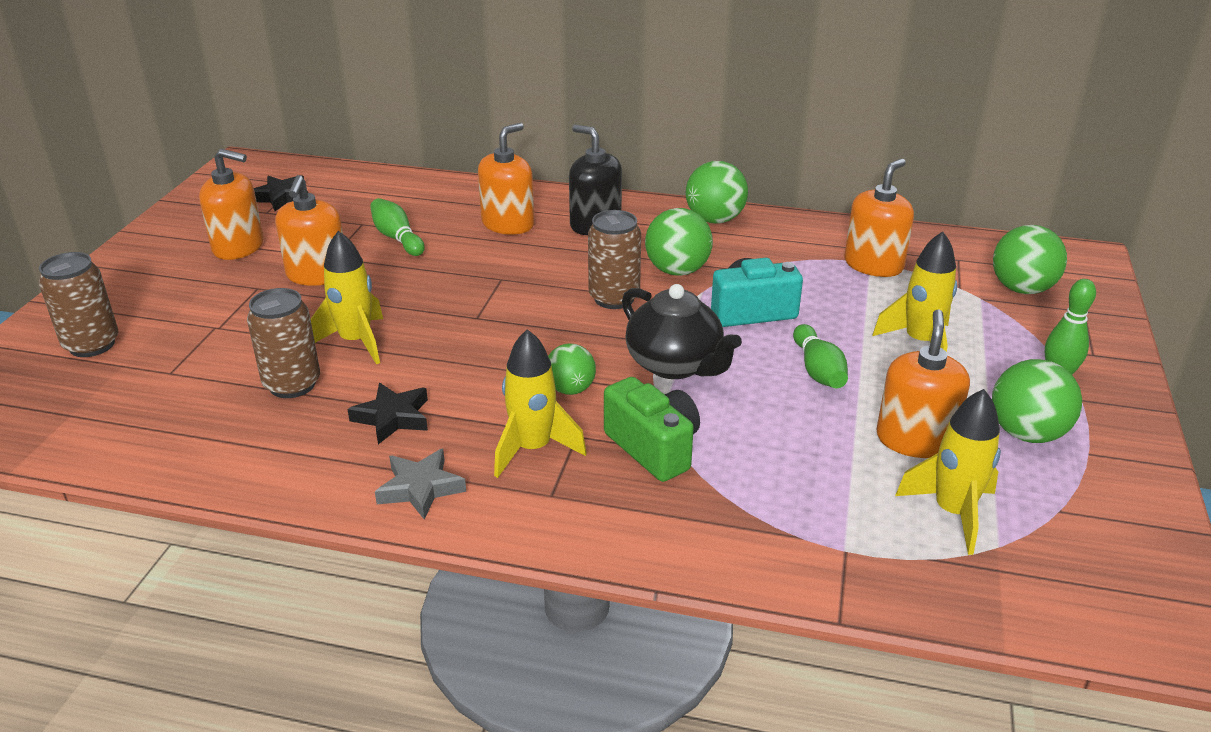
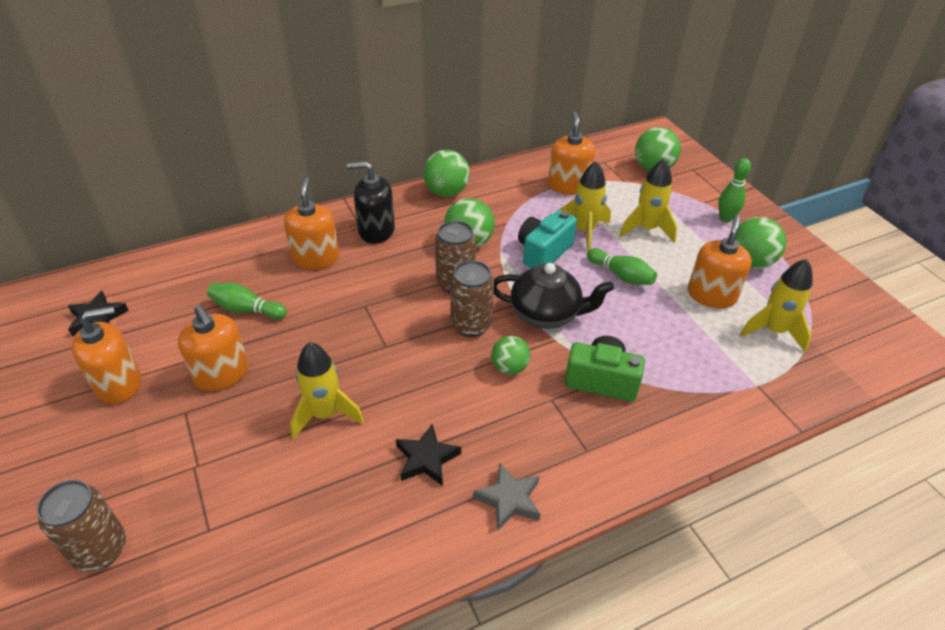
camera: 40 degrees left, 10 degrees up
(292, 384) = (322, 478): brown can -> brown can (471, 325)
(533, 449) = (539, 425): yellow rocket -> yellow rocket (584, 231)
(915, 440) = (711, 295): orange soap dispenser -> orange soap dispenser turned 45 degrees clockwise

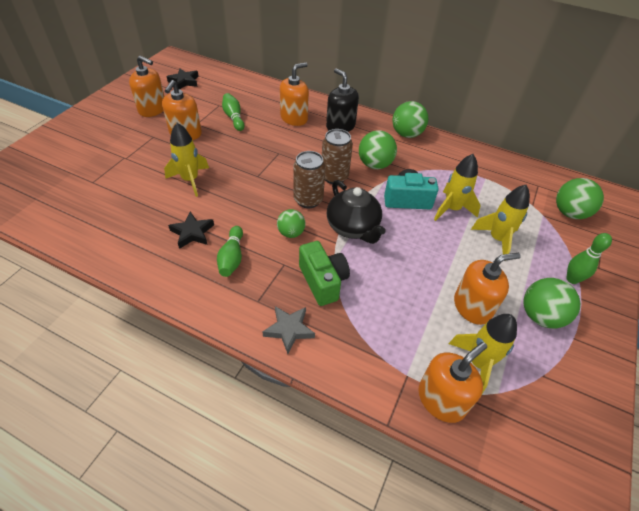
camera: 50 degrees right, 5 degrees up
(100, 549) = (61, 157): brown can -> none
(509, 499) = (191, 282): grey star -> grey star (289, 330)
(568, 186) = (487, 180): orange soap dispenser -> orange soap dispenser (441, 399)
(621, 275) = (432, 247): green bowling pin -> green bowling pin (232, 258)

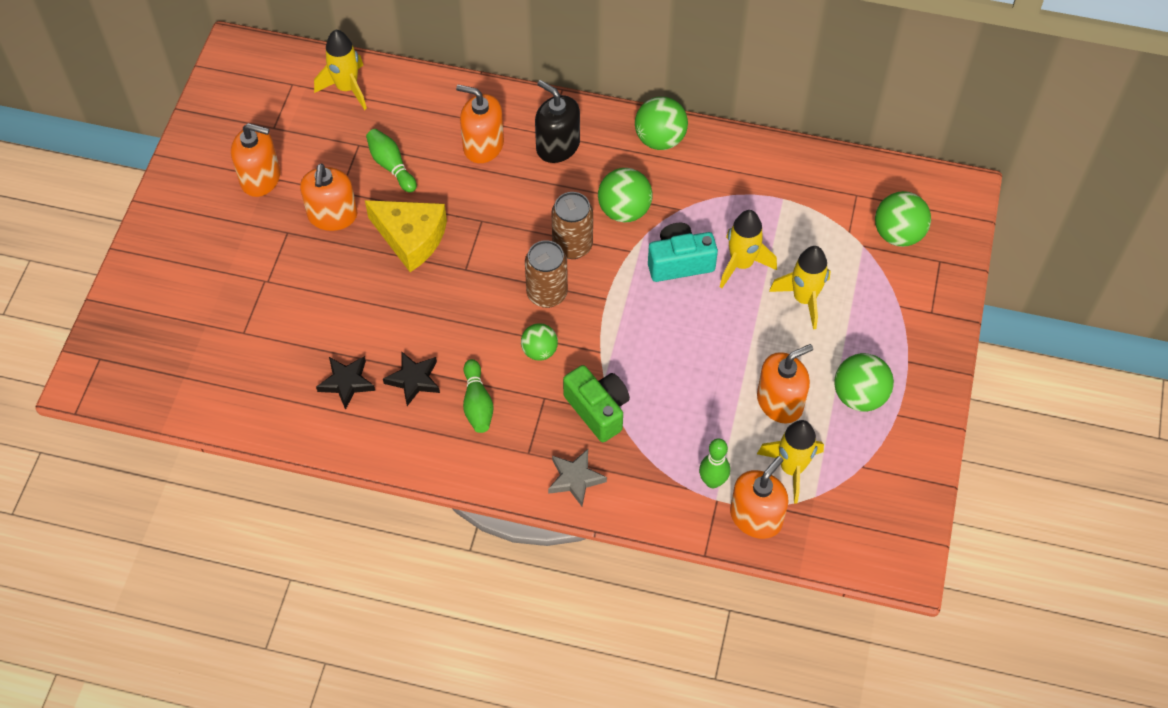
camera: 10 degrees left, 10 degrees up
(184, 81) = (282, 105): black star -> black star (346, 383)
(190, 180) = (376, 298): yellow rocket -> yellow rocket (347, 88)
(229, 153) = (411, 238): none -> yellow cheese
(294, 118) = (483, 145): orange soap dispenser -> orange soap dispenser turned 105 degrees counterclockwise
(353, 228) = (617, 324): black teapot -> none
(572, 279) = (897, 337): green bowling pin -> green bowling pin (712, 481)

